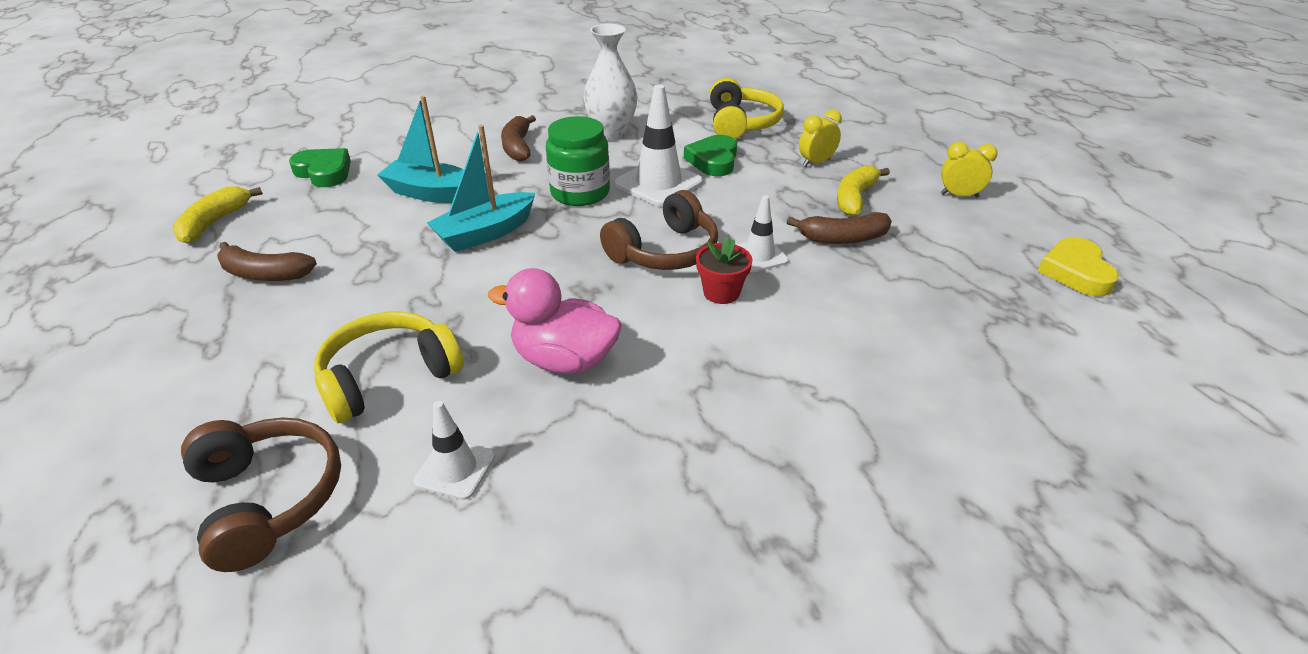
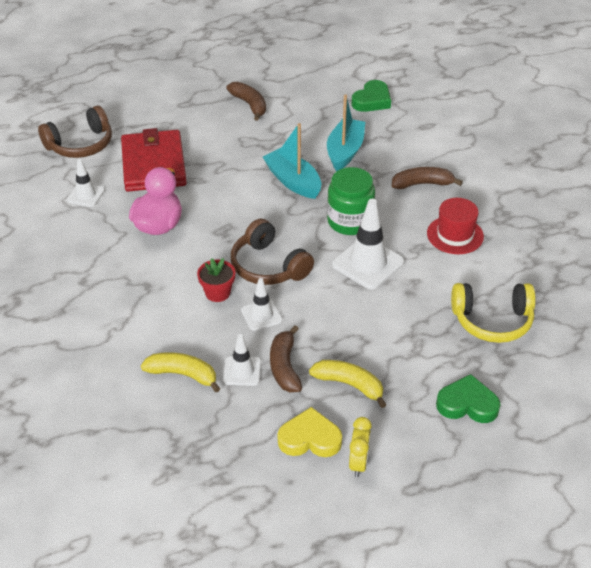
camera: 90 degrees right, 5 degrees up
(214, 223) = (305, 74): yellow banana -> yellow banana (183, 374)
(265, 274) = (249, 105): brown banana -> brown banana turned 135 degrees clockwise
(388, 377) = (153, 164): yellow headphones -> red wallet
(612, 134) = (455, 235): white vase -> red hat
(713, 160) = (411, 297): green heart -> green heart (467, 404)
(816, 163) = (415, 367): yellow clock -> none
(861, 269) = (242, 371): none -> white traffic cone
(1075, 272) = (230, 512): yellow heart -> yellow heart (309, 438)

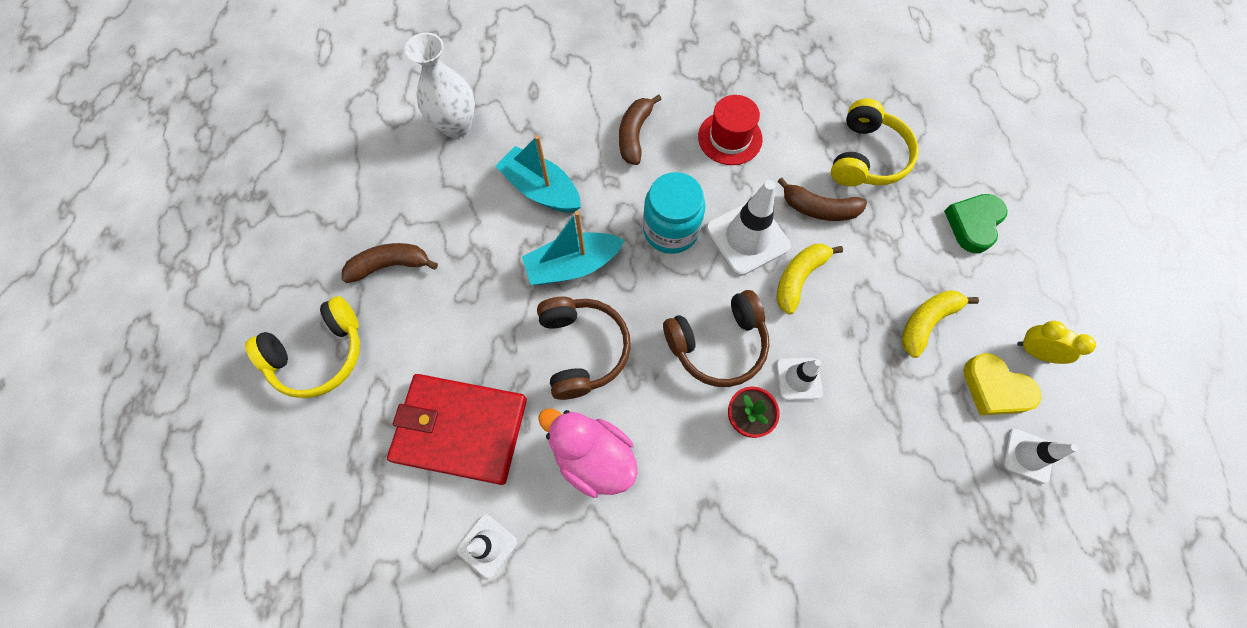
camera: 70 degrees left, 25 degrees up
(80, 144) = (362, 526): brown headphones -> brown headphones (582, 349)
(176, 97) = (319, 354): none -> yellow headphones
(183, 374) = (874, 500): yellow banana -> yellow banana (798, 278)
(242, 371) = (883, 429): white traffic cone -> white traffic cone (1027, 456)
(284, 367) = (886, 380): brown banana -> brown banana (819, 209)
(309, 438) = (995, 388): yellow heart -> yellow heart turned 75 degrees counterclockwise
(350, 221) = (670, 230): green jar -> turquoise jar
(372, 100) = (456, 126): green heart -> white vase

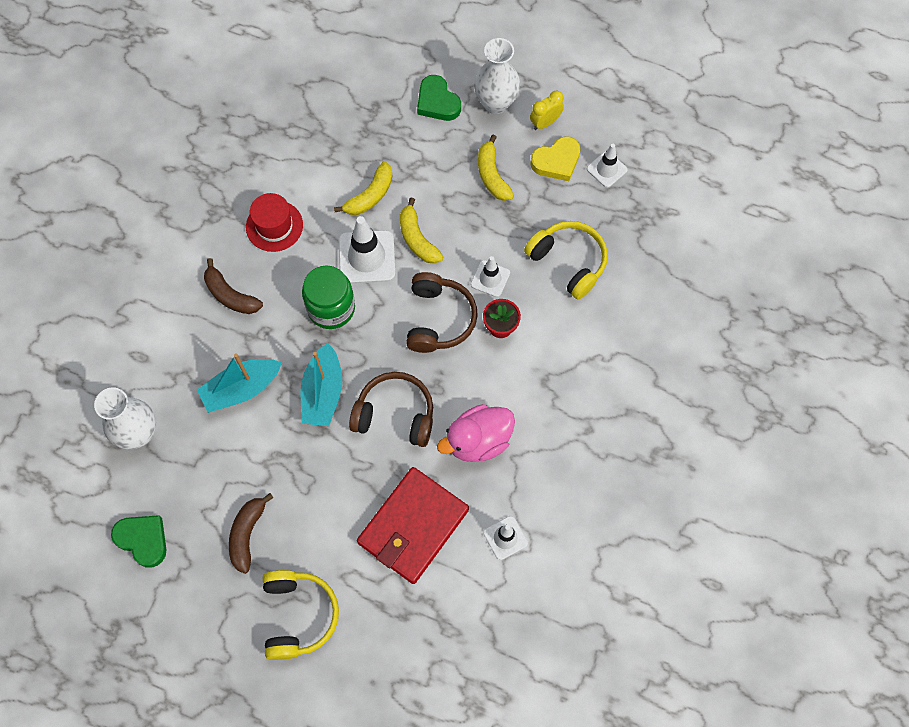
camera: 65 degrees left, 0 degrees up
(352, 178) = (143, 540): none -> green heart
(670, 230) = (331, 308): turquoise jar -> green jar
(819, 209) = (370, 195): brown banana -> yellow banana
(866, 157) = (346, 139): yellow headphones -> yellow headphones (568, 262)
(1017, 285) = (495, 103): none -> white vase

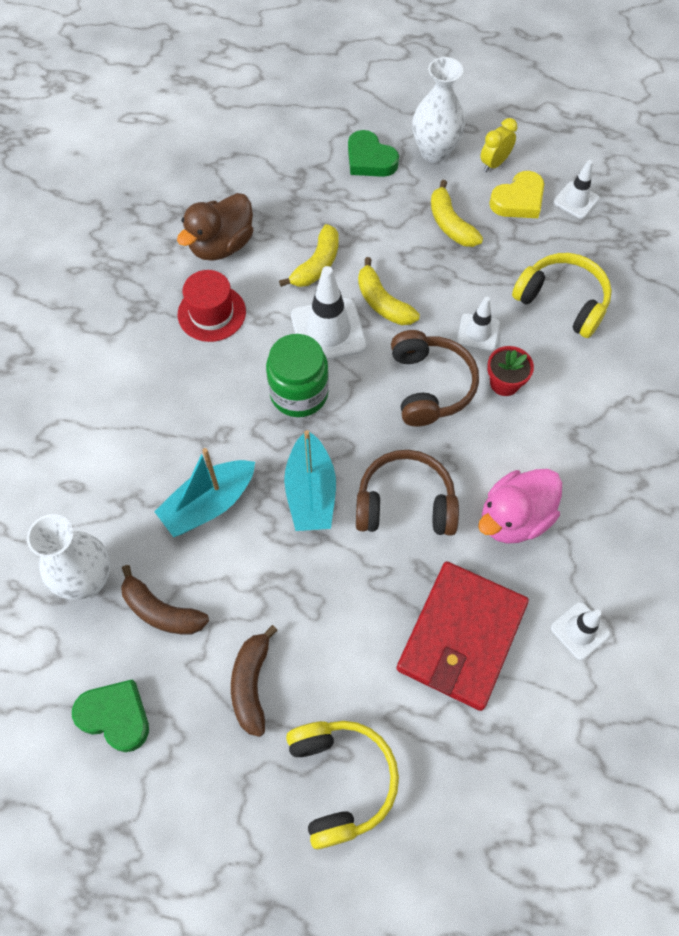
camera: 10 degrees left, 5 degrees down
(230, 295) = (174, 397): brown banana -> brown banana (161, 611)
(294, 165) = (221, 245): none -> brown duck

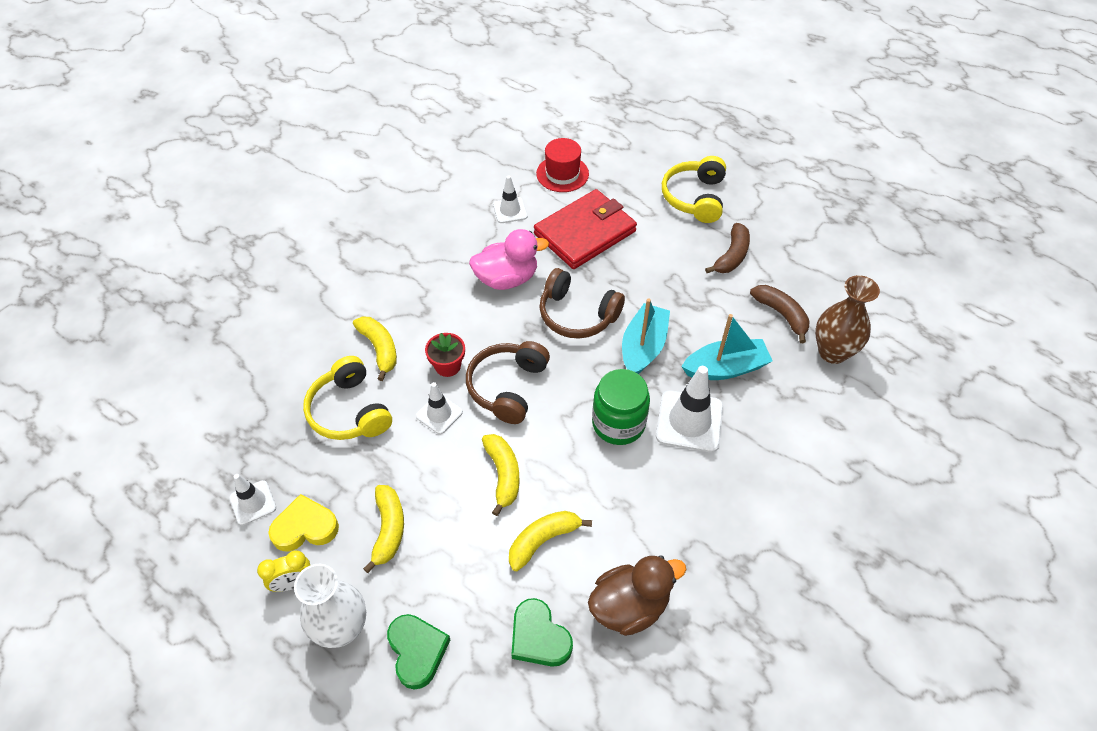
camera: 155 degrees left, 10 degrees down
(87, 580) = (832, 352): white vase -> brown vase
(115, 716) = (826, 270): green heart -> green heart (539, 637)
(211, 313) = (667, 531): red hat -> red hat (562, 174)
(328, 331) = (566, 468): white traffic cone -> white traffic cone (689, 421)
(586, 372) = (379, 349): none -> yellow banana

